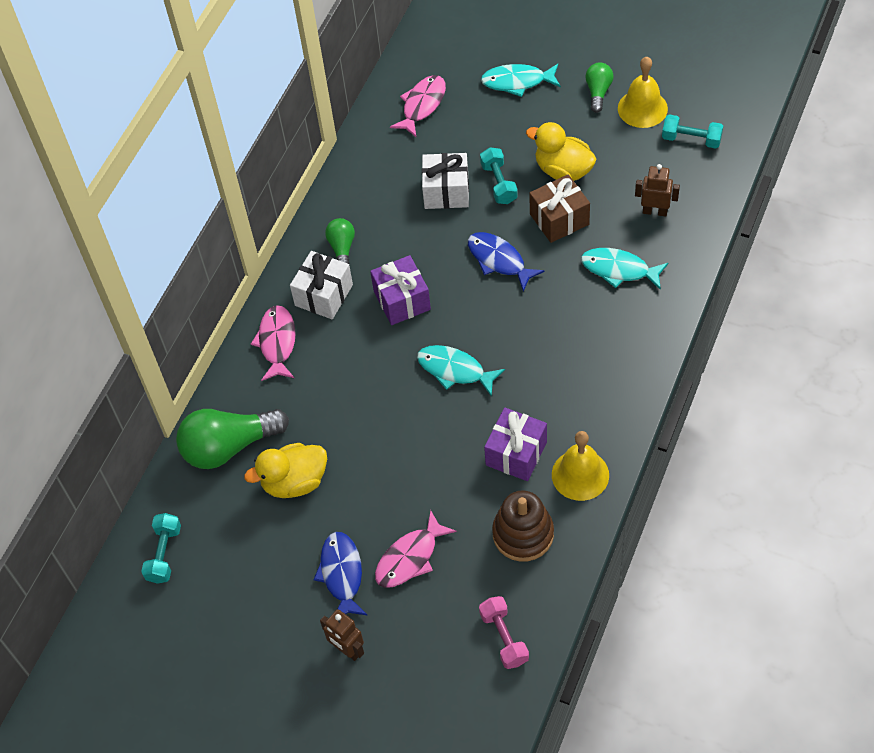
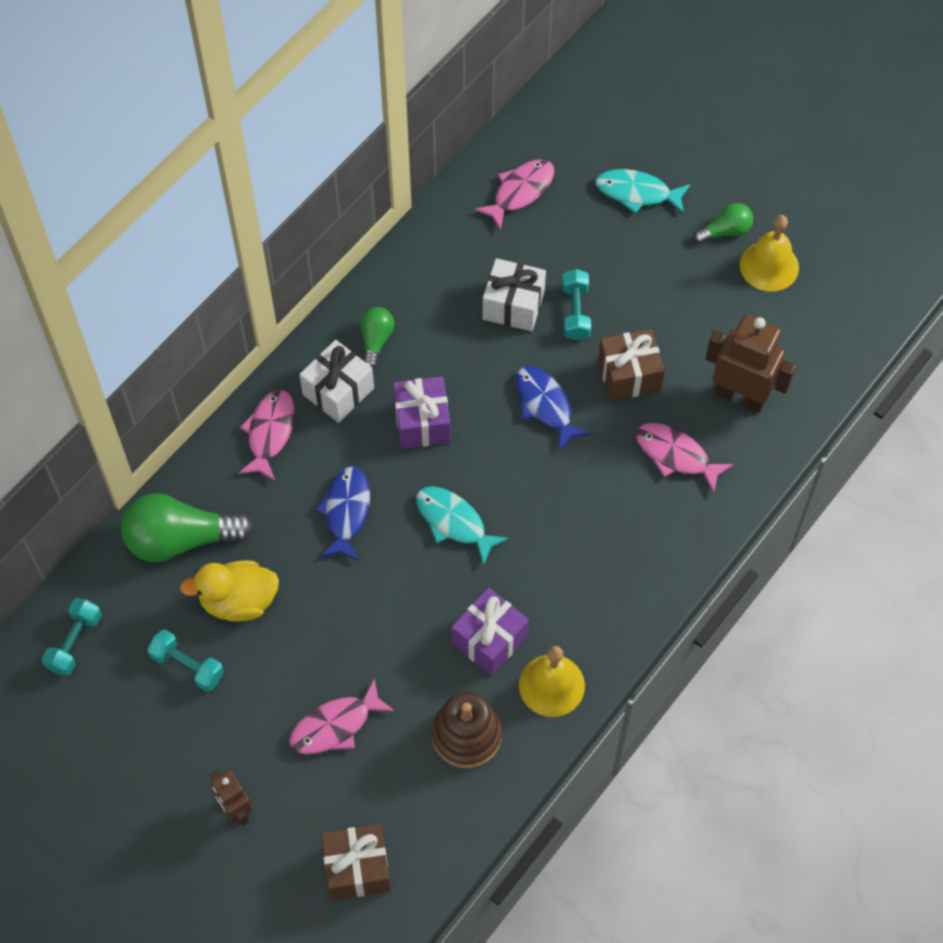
camera: 10 degrees right, 5 degrees up
(342, 574) = (256, 722): blue fish -> blue fish (346, 511)
(467, 667) = (357, 868): none -> brown gift
(504, 638) = (407, 847): pink dumbbell -> none
(563, 170) = (653, 317): yellow duck -> none
(598, 92) = (725, 232): green light bulb -> green light bulb turned 45 degrees clockwise
(619, 270) = (676, 455): turquoise fish -> pink fish
(655, 211) = (740, 396): brown robot -> brown robot, size x1.71
(691, 139) = (812, 320): turquoise dumbbell -> turquoise dumbbell (187, 666)

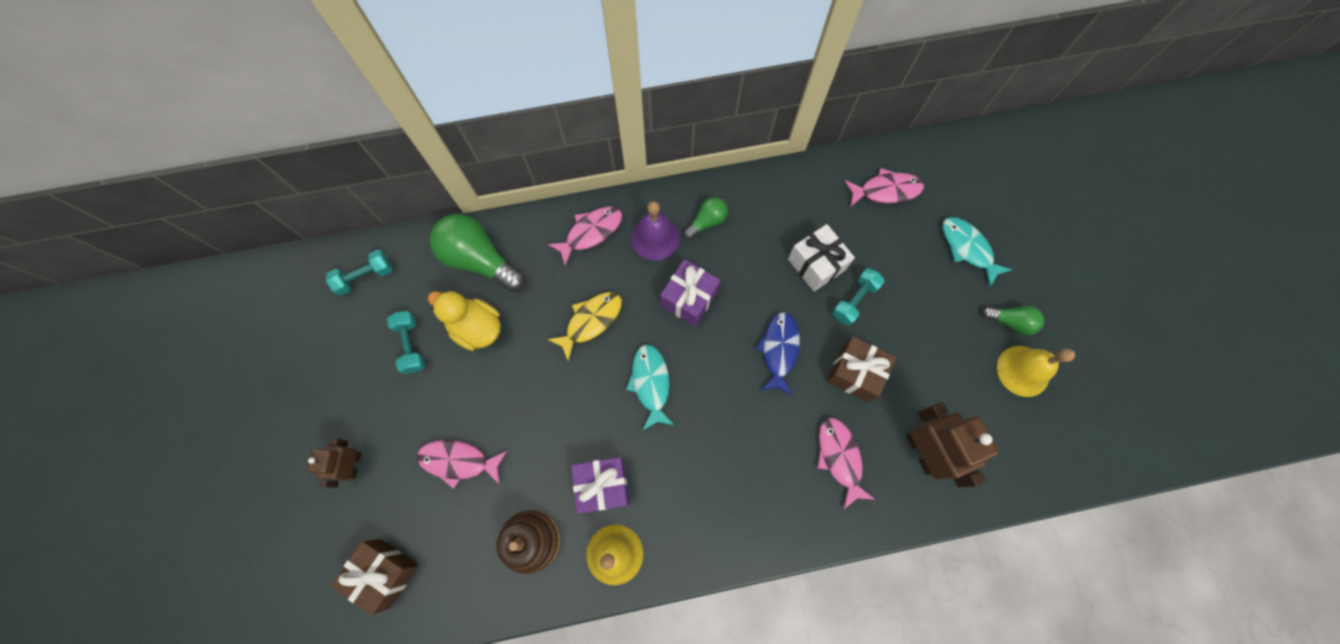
camera: 40 degrees right, 10 degrees up
(338, 391) = (655, 237): white gift -> purple bell
(346, 511) = (591, 321): blue fish -> yellow fish

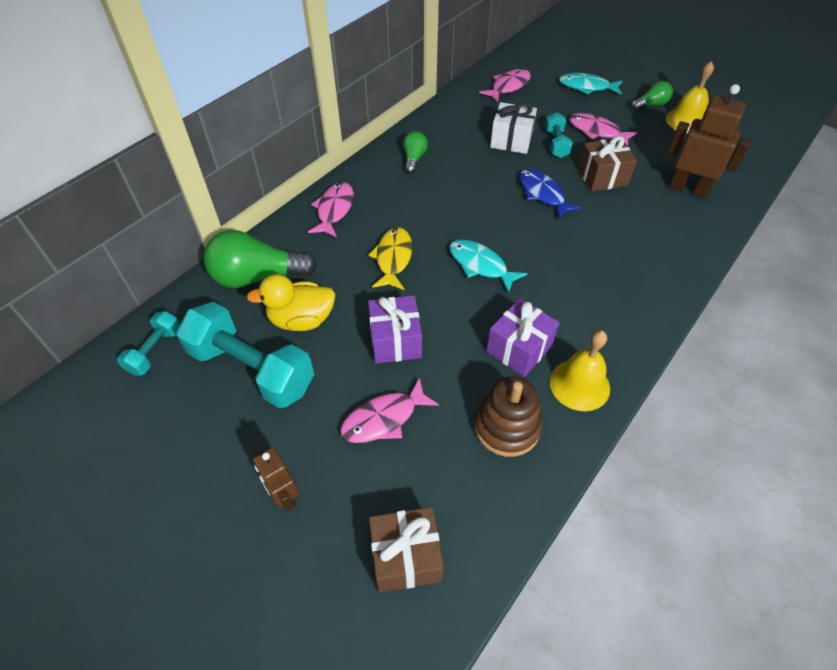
camera: 40 degrees left, 20 degrees down
(411, 345) = (252, 369): turquoise dumbbell -> turquoise dumbbell, size x1.96
(655, 237) = (386, 186): purple bell -> none
(689, 299) = (450, 204): purple gift -> purple gift (395, 341)
(839, 457) = (649, 223): pink fish -> pink fish (596, 131)

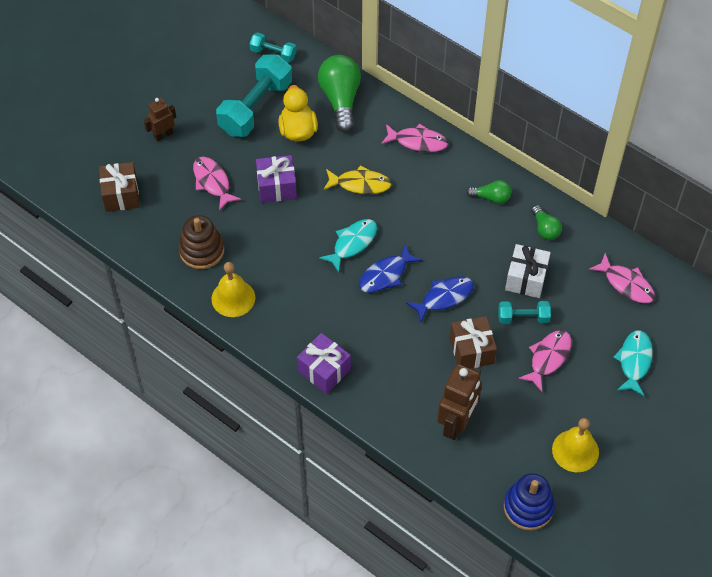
camera: 90 degrees right, 5 degrees up
(519, 348) = (267, 263): purple gift -> purple gift (324, 370)
(521, 237) = (385, 275): none -> blue fish
(651, 105) = (604, 421): green light bulb -> green light bulb (545, 229)
(755, 149) = (528, 507): none -> blue stacking toy

